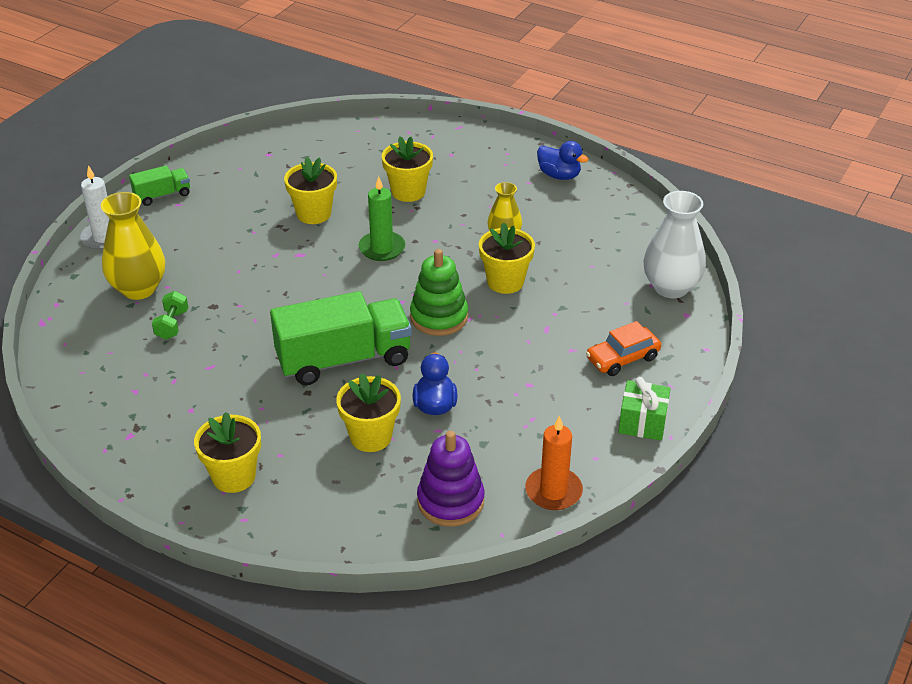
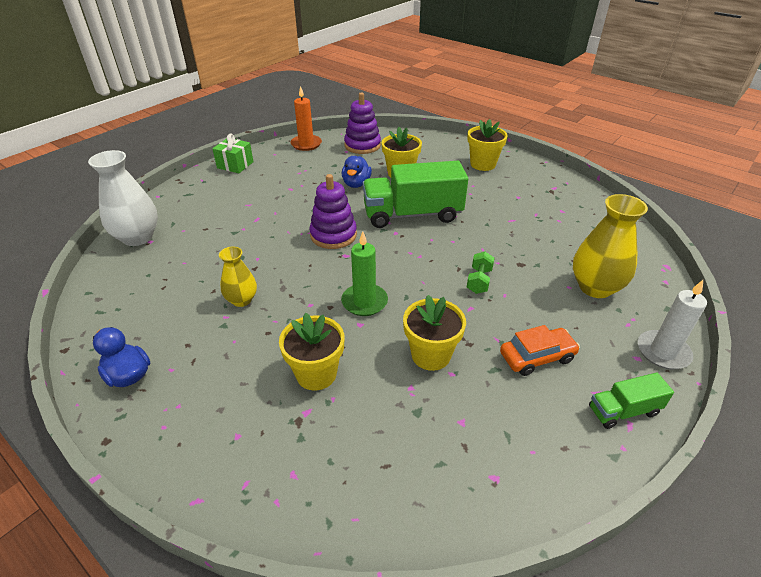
camera: 170 degrees left, 0 degrees up
(172, 325) = (551, 252): green dumbbell -> green dumbbell (479, 281)
(439, 317) = (333, 235): green stacking toy -> purple stacking toy
(505, 282) = (266, 257): yellow flower pot -> none
(622, 358) = (218, 196): orange car -> orange car (537, 357)

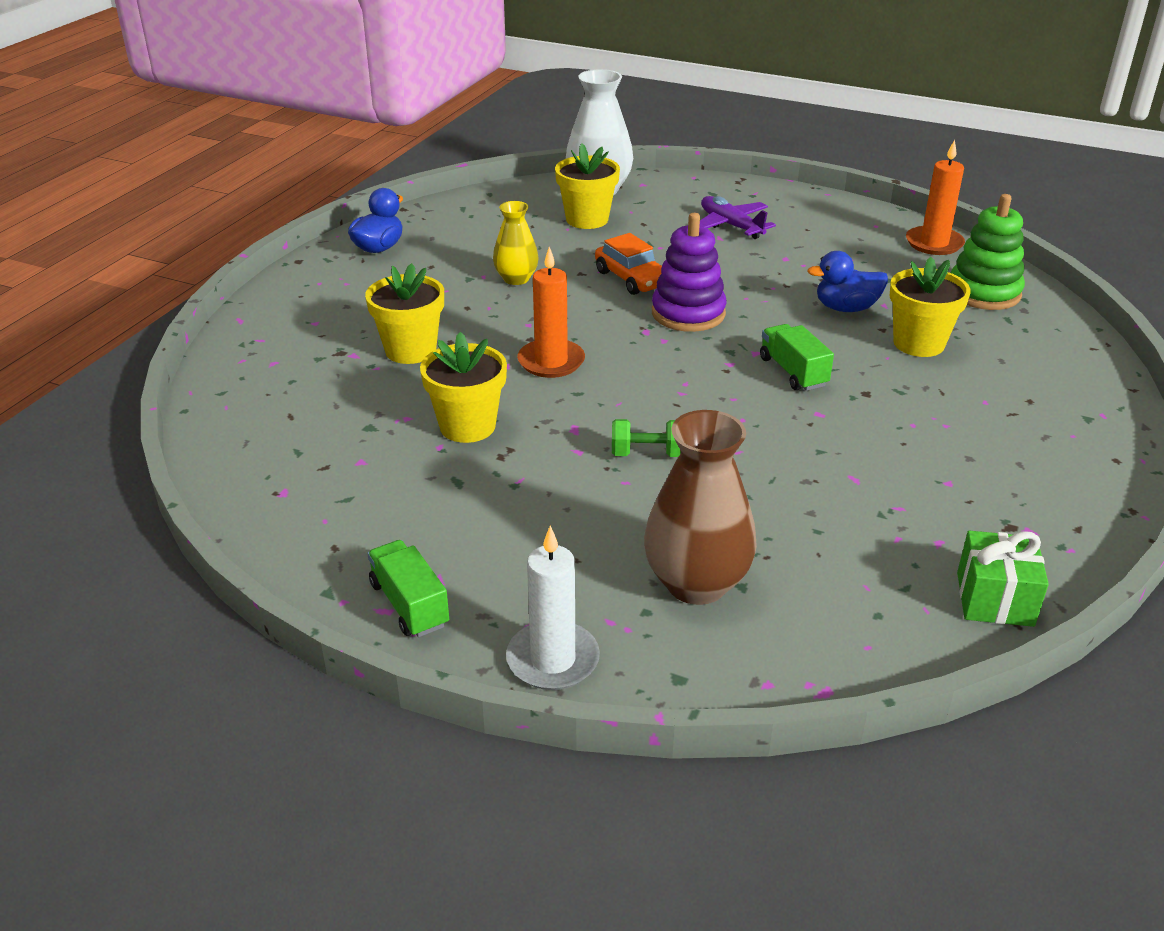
camera: 75 degrees right, 5 degrees down
(235, 165) = (815, 205): green gift -> green gift (995, 599)
(236, 197) = (731, 225): none -> purple plane
(362, 145) = (983, 293): purple stacking toy -> green stacking toy
(364, 302) = (551, 362): green candle -> orange candle
(412, 214) = (793, 372): green truck -> green truck, size x0.49
(483, 164) = (1043, 430): yellow flower pot -> yellow flower pot (587, 219)
(537, 357) = (494, 519): orange car -> orange car (632, 278)
(595, 287) = (696, 583): yellow vase -> brown vase

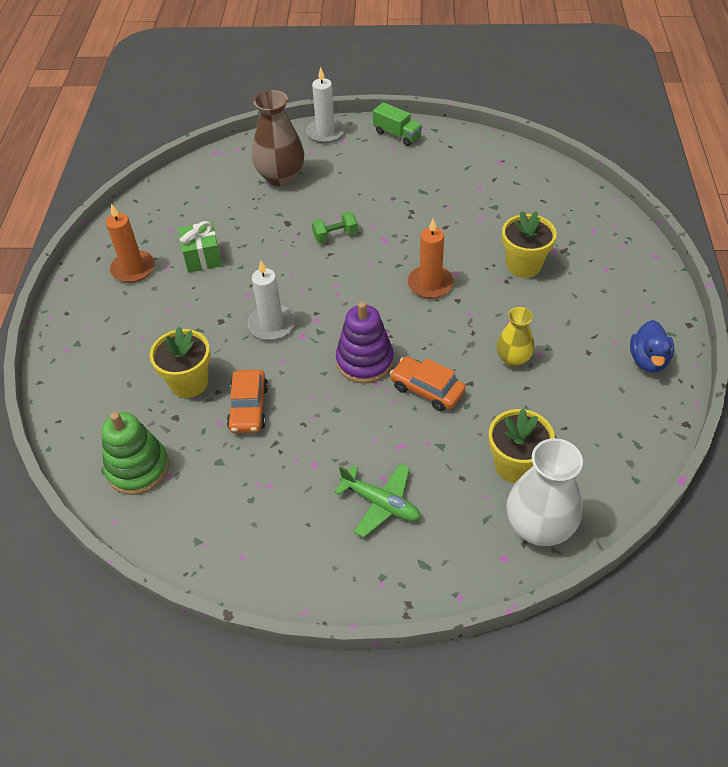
camera: 160 degrees right, 15 degrees up
(467, 426) = (443, 223): yellow flower pot -> none
(731, 225) = (381, 503): purple plane -> green plane
(793, 372) = (272, 325): green truck -> white candle
(846, 308) = (249, 408): blue duck -> orange car
(934, 243) = (183, 539): orange candle -> orange candle (133, 269)
(995, 599) = (144, 208): green gift -> green gift (202, 257)

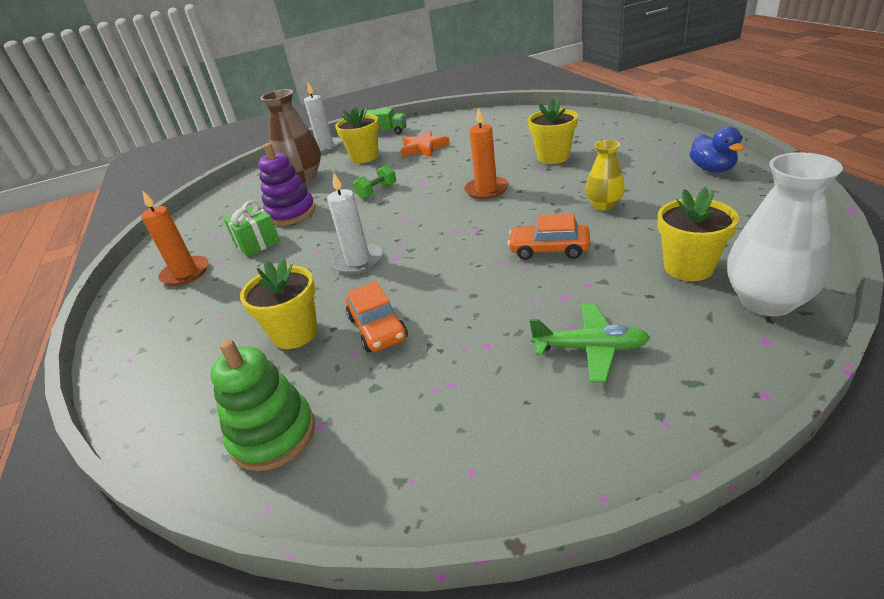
camera: 20 degrees left, 15 degrees down
(353, 171) = (365, 157): none -> yellow flower pot
(365, 361) = (471, 253): purple stacking toy -> purple stacking toy (291, 213)
(416, 185) = (423, 148): none -> orange star

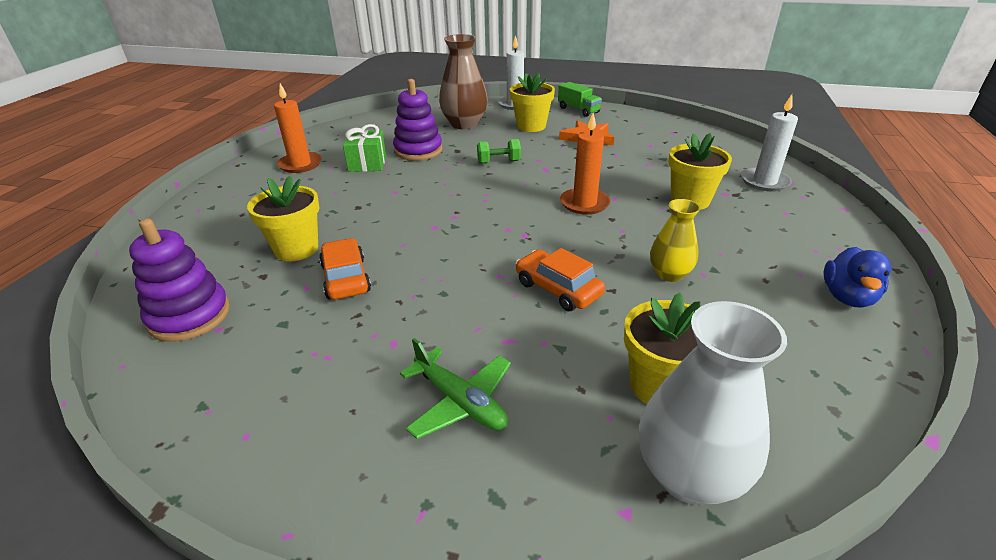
camera: 30 degrees right, 0 degrees up
(273, 435) = (189, 316): green stacking toy -> purple stacking toy
(358, 261) = (407, 215): white candle -> white candle (764, 182)
(377, 328) = (346, 278): orange car -> orange car turned 150 degrees clockwise

